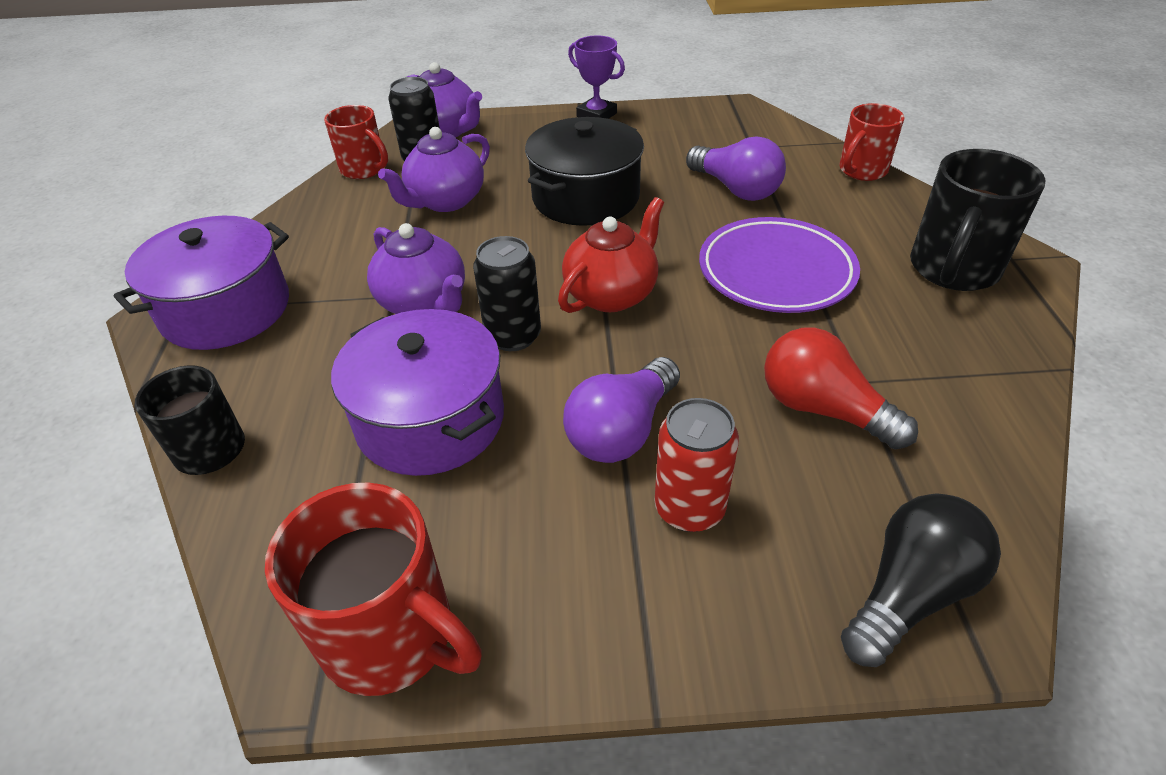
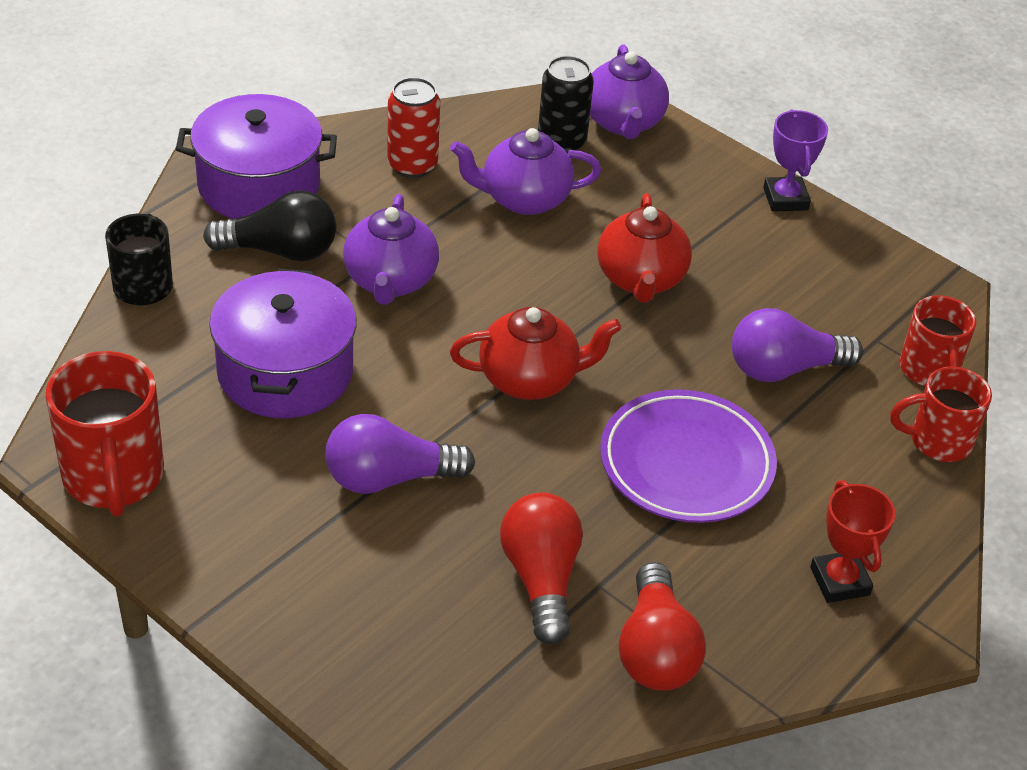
camera: 40 degrees right, 0 degrees up
(364, 169) = (502, 118): red mug -> red mug (929, 371)
(513, 336) = (414, 355): black can -> none
(586, 197) = (641, 279): black pot -> red teapot
(689, 508) = (357, 556): red can -> red can (412, 165)
(735, 189) = (784, 368): purple light bulb -> purple light bulb turned 75 degrees clockwise
(909, 593) = (407, 709): black light bulb -> black light bulb (280, 251)
(952, 270) = (839, 581): black mug -> red trophy
(953, 392) = (655, 650): none -> red light bulb

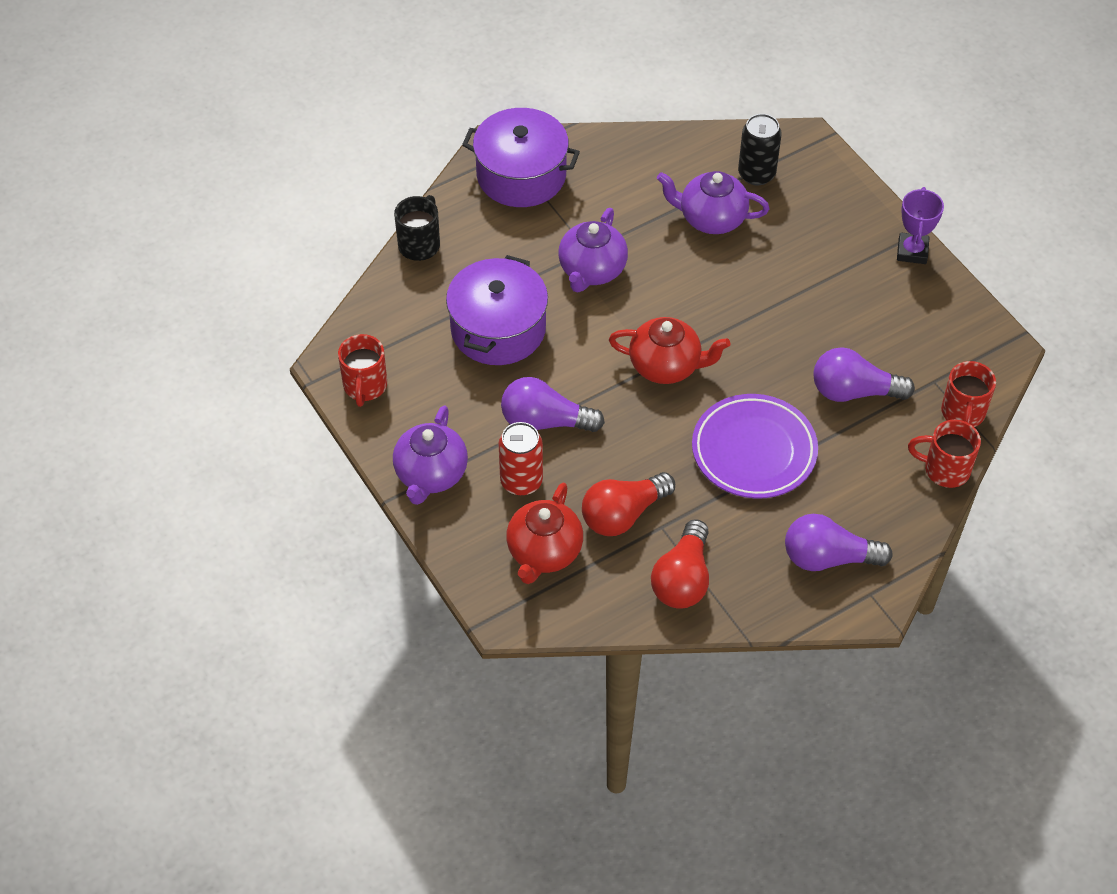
camera: 20 degrees right, 10 degrees up
(113, 478) = (365, 386): red mug -> red mug, size x0.65
(280, 251) = (521, 232): black light bulb -> none
(412, 165) = (637, 176): red can -> red can (521, 481)
(541, 579) = (623, 514): red light bulb -> red light bulb turned 135 degrees counterclockwise
(623, 122) = (810, 164): purple teapot -> purple teapot (431, 475)
(641, 279) = (774, 301): red teapot -> red teapot (544, 552)
(839, 581) = (828, 558): red trophy -> purple light bulb

